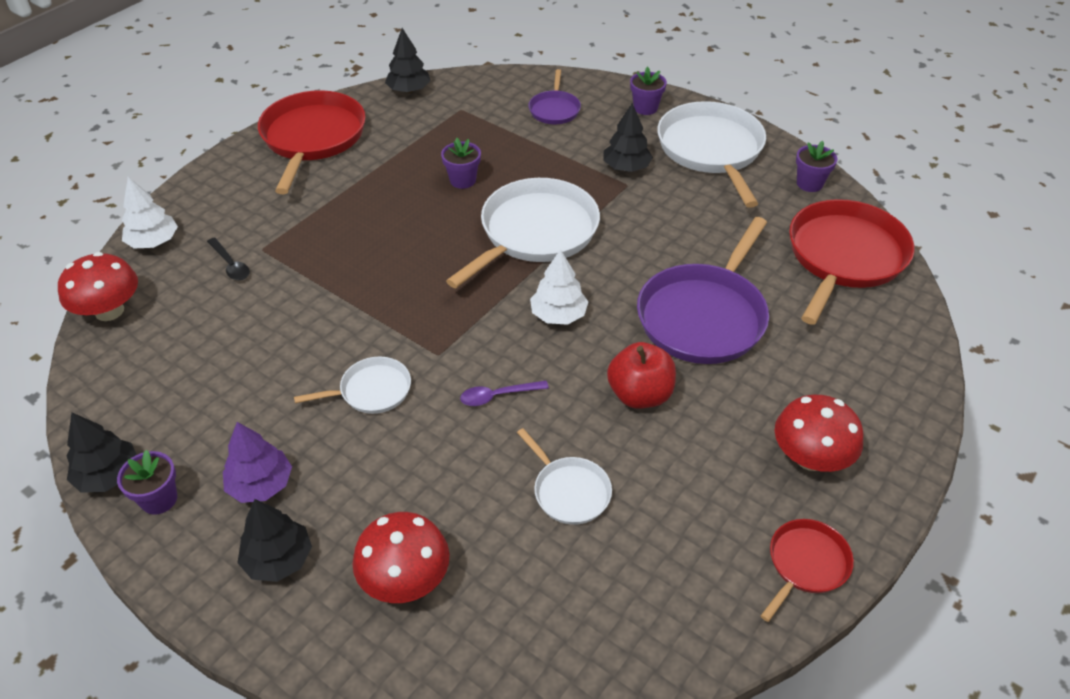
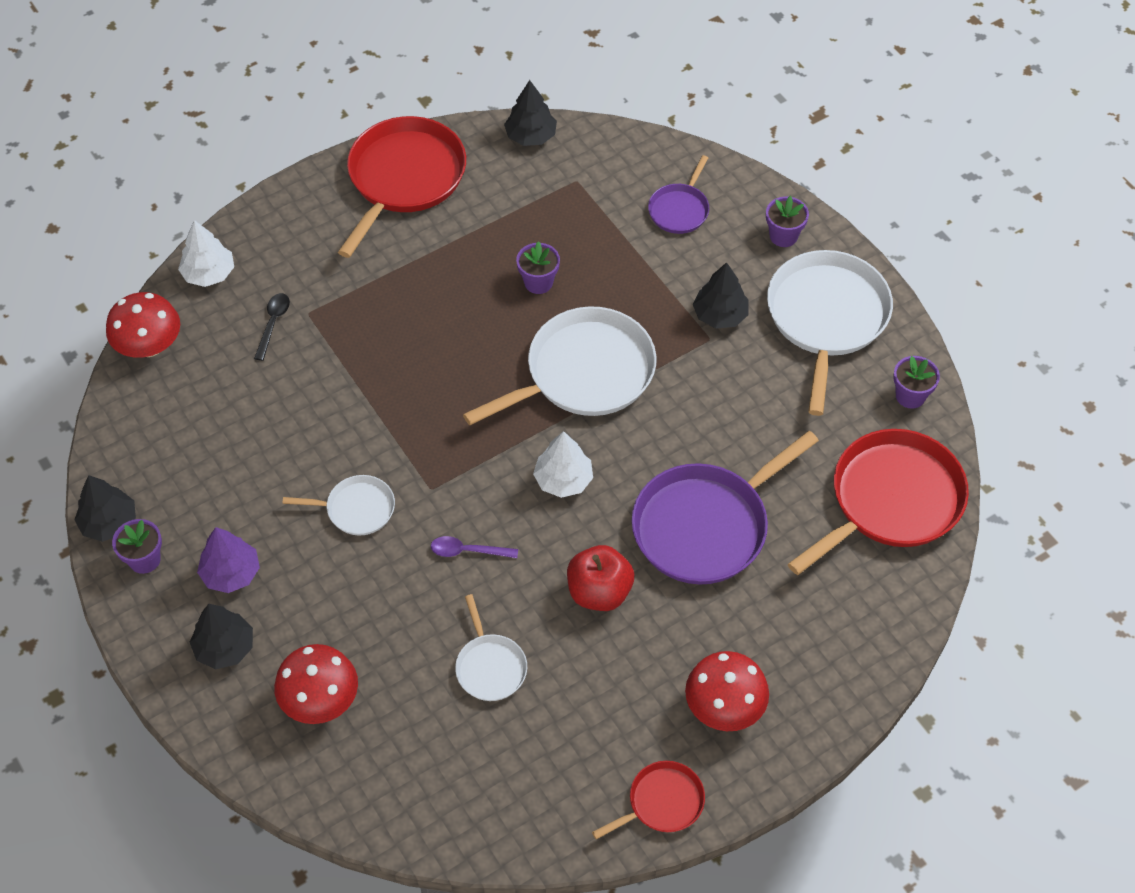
camera: 20 degrees right, 10 degrees up
(230, 265) = (273, 324): black spoon -> black spoon turned 150 degrees counterclockwise

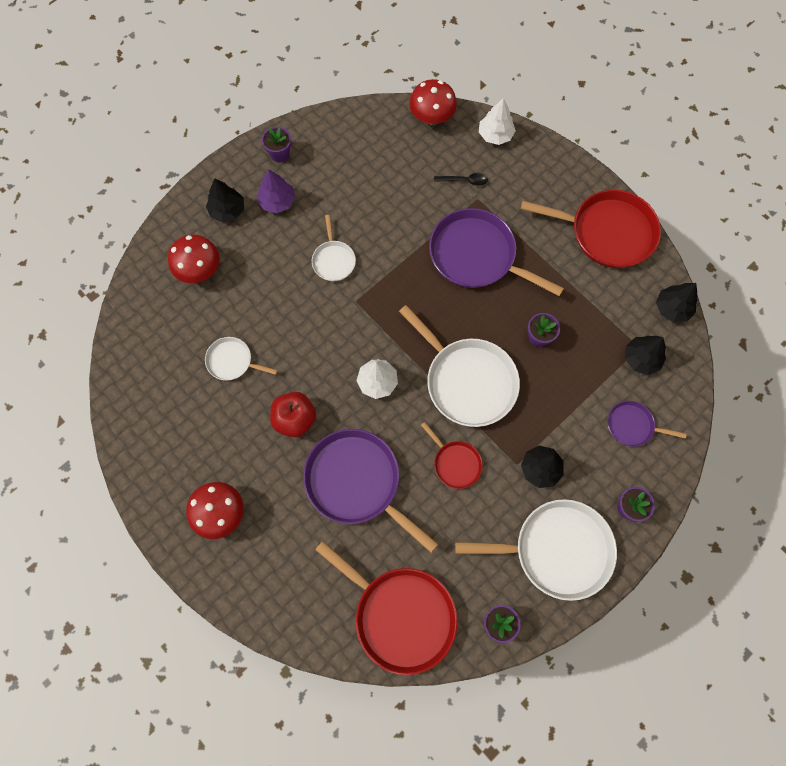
camera: 80 degrees right, 15 degrees up
(109, 522) = (302, 129): black tree -> black tree (641, 359)
(398, 330) = (476, 255): none -> purple pan
(468, 551) = (313, 332): purple spoon -> none
(490, 667) = (232, 361): white pan -> white pan turned 45 degrees clockwise
(662, 802) = (149, 482): red pan -> red pan (455, 463)

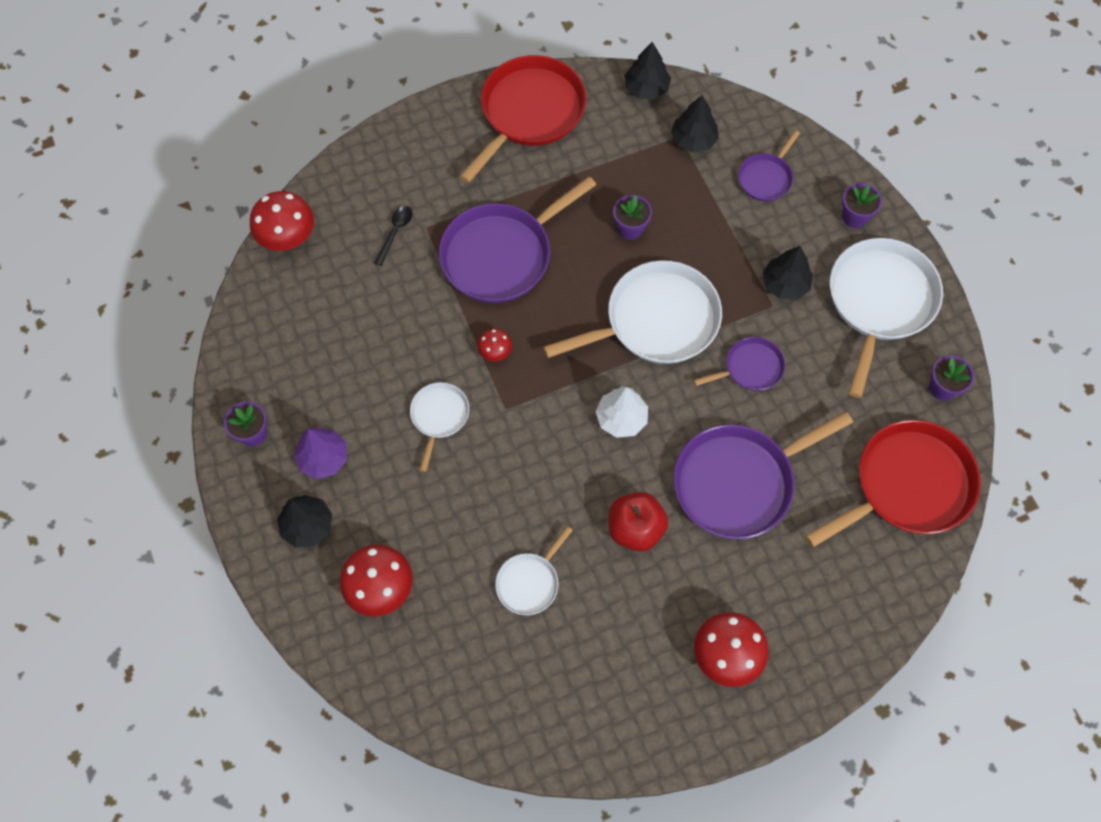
camera: 70 degrees left, 5 degrees down
(333, 260) = (439, 416): white pan -> white pan turned 90 degrees counterclockwise
(397, 279) = (495, 352): none -> red mushroom
(455, 463) = (750, 368): red pan -> purple pan
(495, 135) = (348, 177): white tree -> none

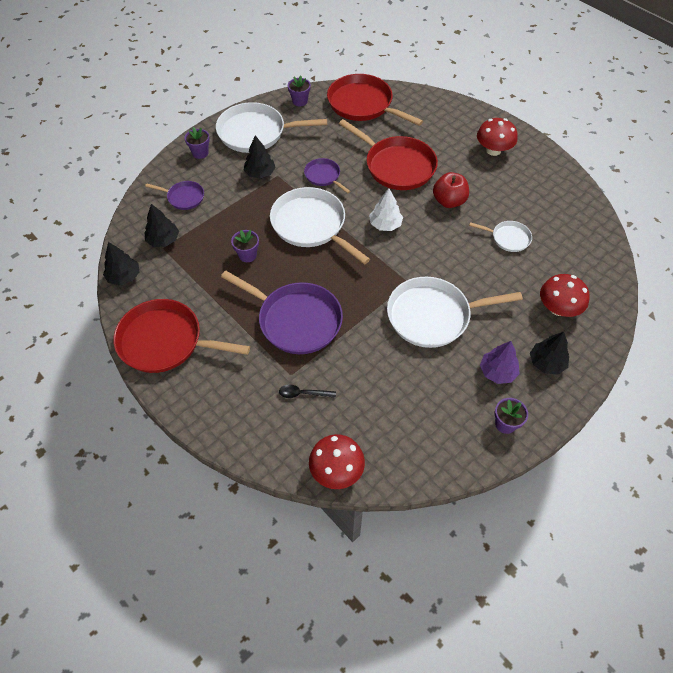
camera: 110 degrees left, 10 degrees down
(439, 416) = (432, 316): white pan -> white pan, size x1.97
(495, 352) = (371, 300): red mushroom -> none
(738, 482) = (397, 166): purple pan -> red pan

